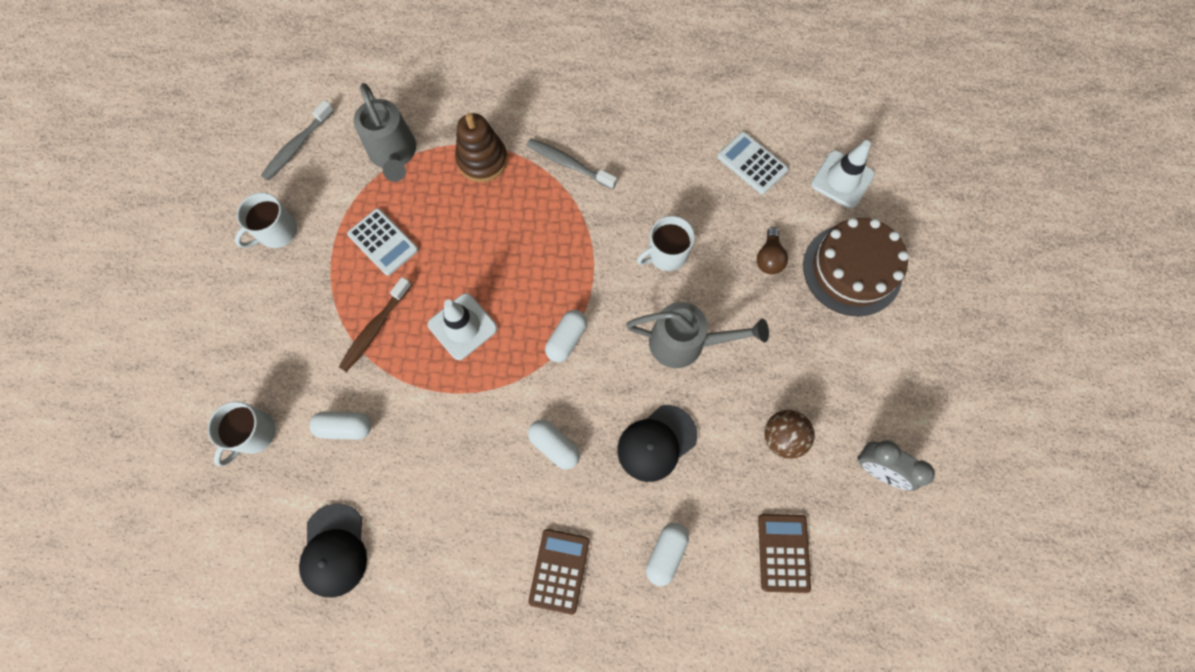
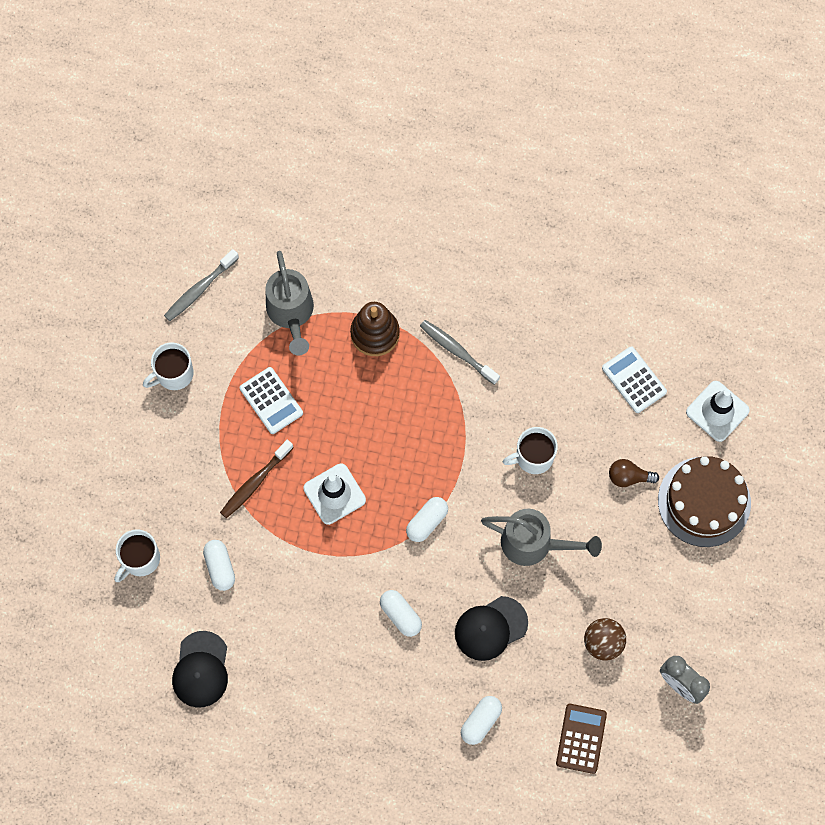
camera: 10 degrees right, 0 degrees up
(345, 427) = (220, 567): white capsule -> white capsule turned 60 degrees clockwise
(559, 570) = (388, 719): brown calculator -> none
(769, 258) = (628, 477): brown light bulb -> brown light bulb turned 75 degrees clockwise

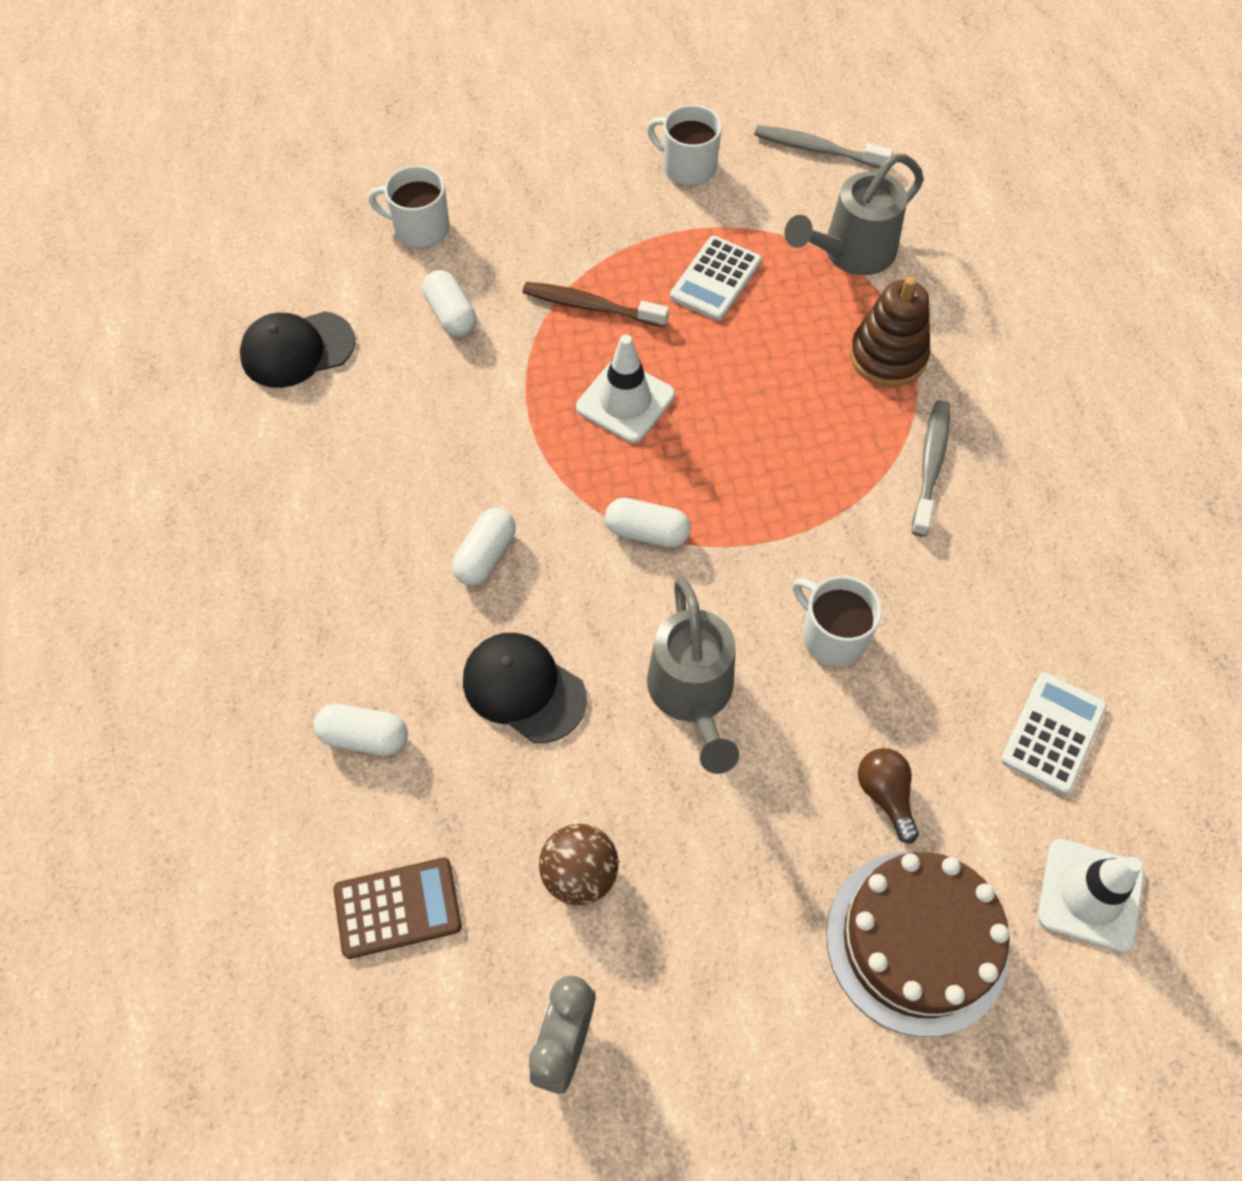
camera: 65 degrees right, 10 degrees down
(220, 567) = (451, 315): white capsule -> white capsule turned 75 degrees counterclockwise

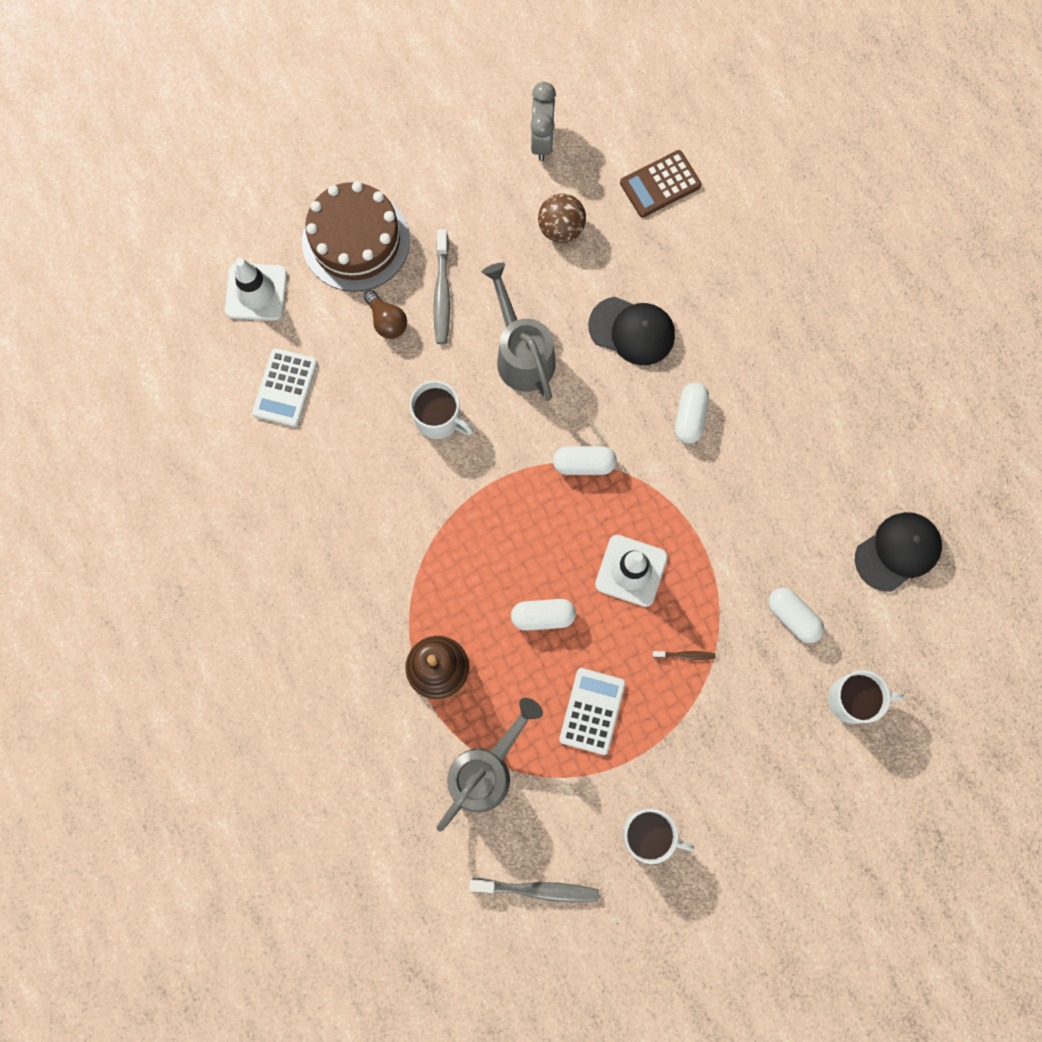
camera: 165 degrees right, 15 degrees up
(364, 737) = (720, 275): white capsule -> white capsule (543, 616)
(590, 306) = (685, 655): brown toothbrush -> brown toothbrush, size x0.50
(930, 465) = (390, 573): grey toothbrush -> grey toothbrush (442, 293)

